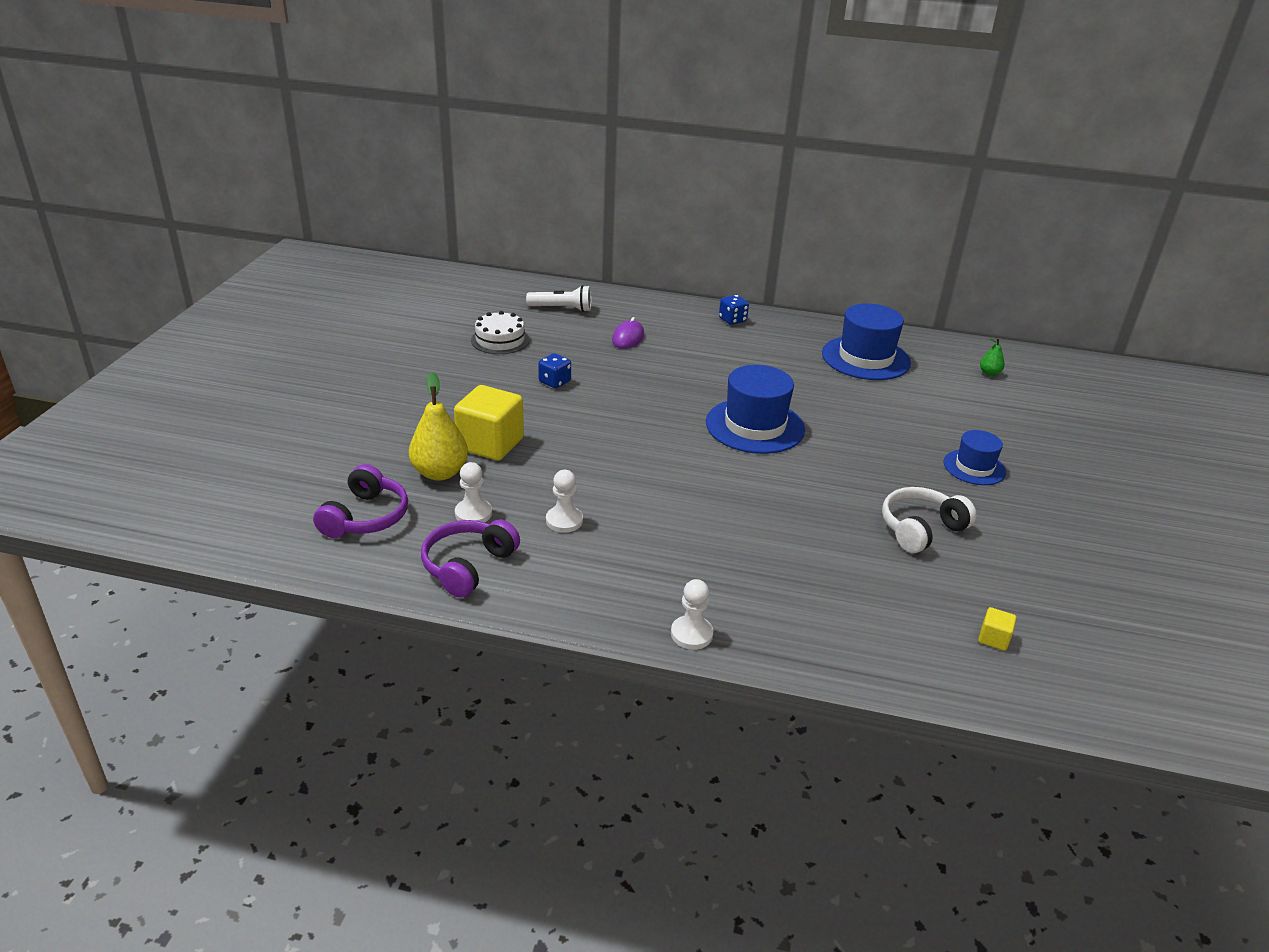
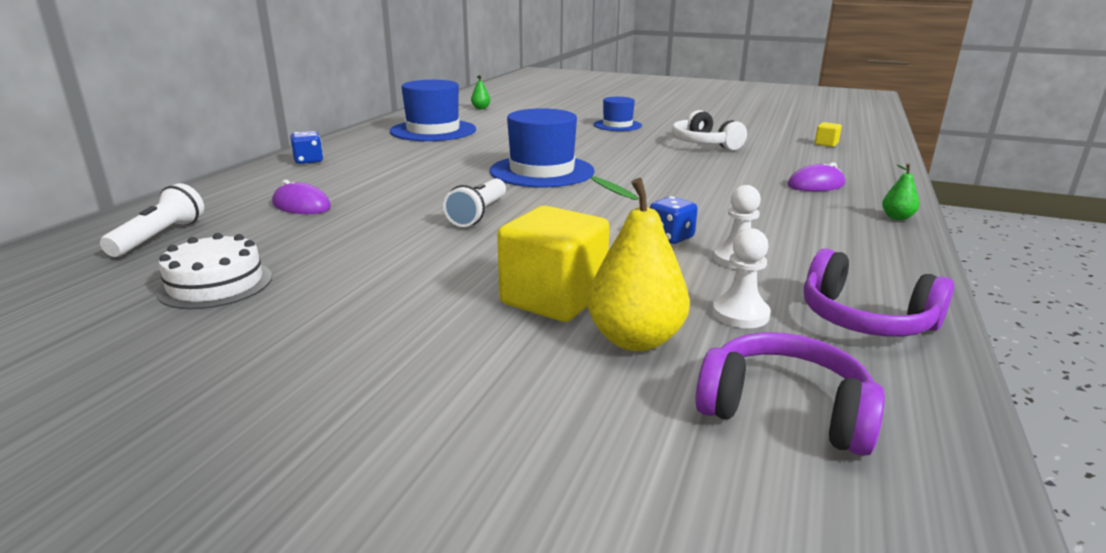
camera: 80 degrees left, 10 degrees down
(554, 382) = (391, 251): blue dice -> blue dice (670, 237)
(631, 405) = (479, 214): none -> white flashlight
(691, 634) = (897, 217): white pawn -> green pear
(785, 595) = (816, 185): none -> purple mouse

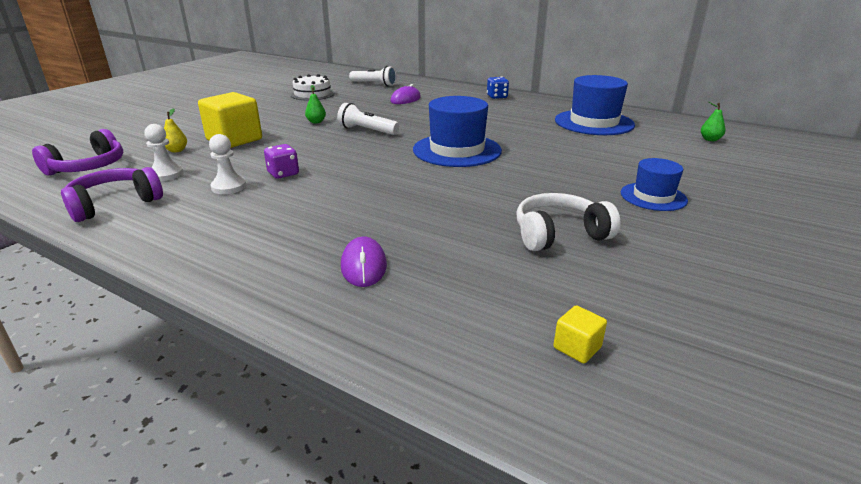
camera: 100 degrees right, 5 degrees up
(635, 339) = (176, 150): yellow pear -> yellow pear, size x0.49
(670, 237) = (283, 174): blue dice -> purple dice
(897, 217) = (235, 282): green pear -> green pear (316, 122)

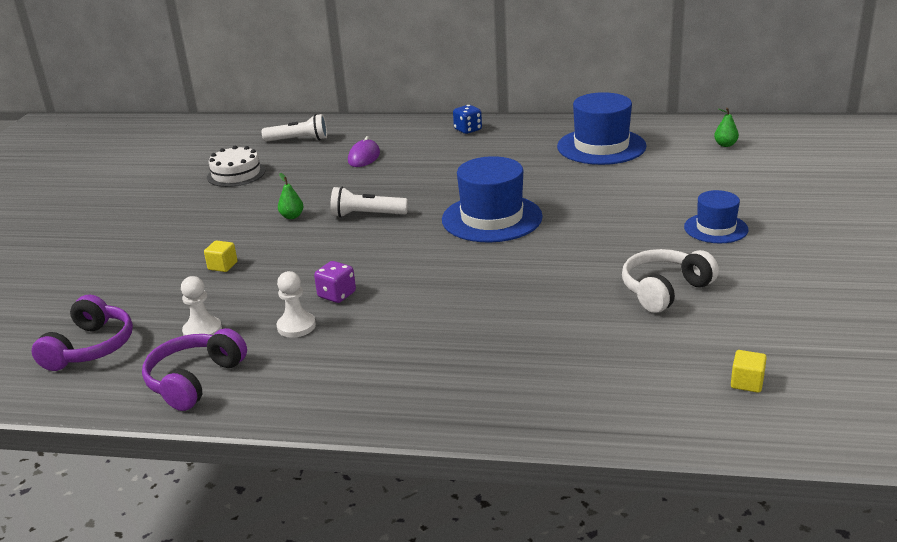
camera: 20 degrees left, 0 degrees up
(176, 150) = (170, 298): yellow pear -> none
(234, 140) = (222, 266): yellow cube -> yellow cube, size x0.44
(364, 266) = (526, 368): purple mouse -> none

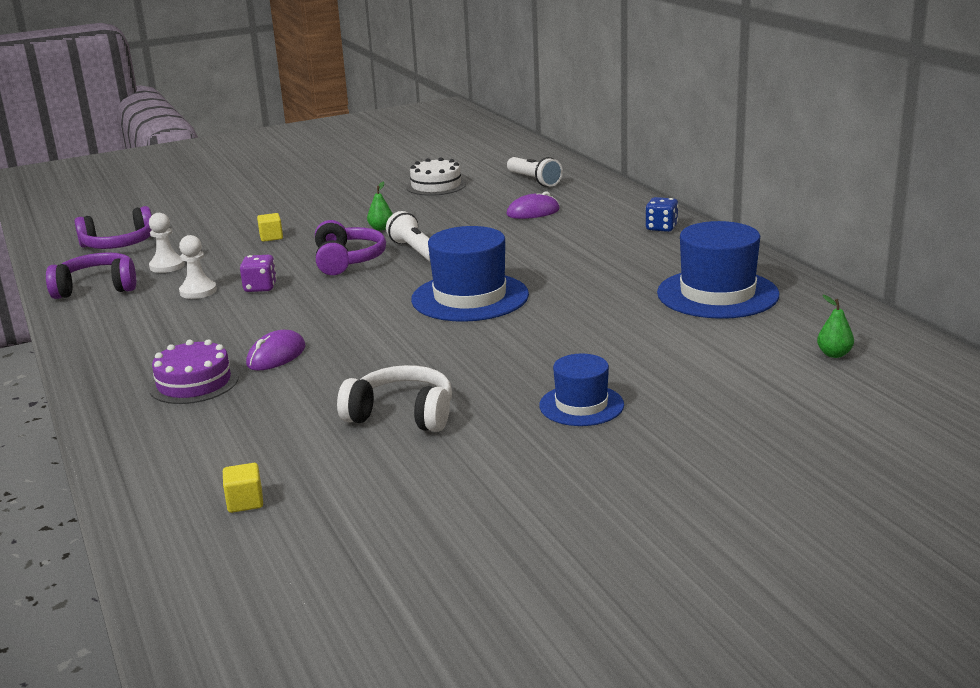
camera: 55 degrees right, 5 degrees down
(340, 245) = (347, 261): none -> purple headphones
(496, 317) = (276, 356): none -> purple mouse
(502, 366) = (194, 383): none -> purple cake

